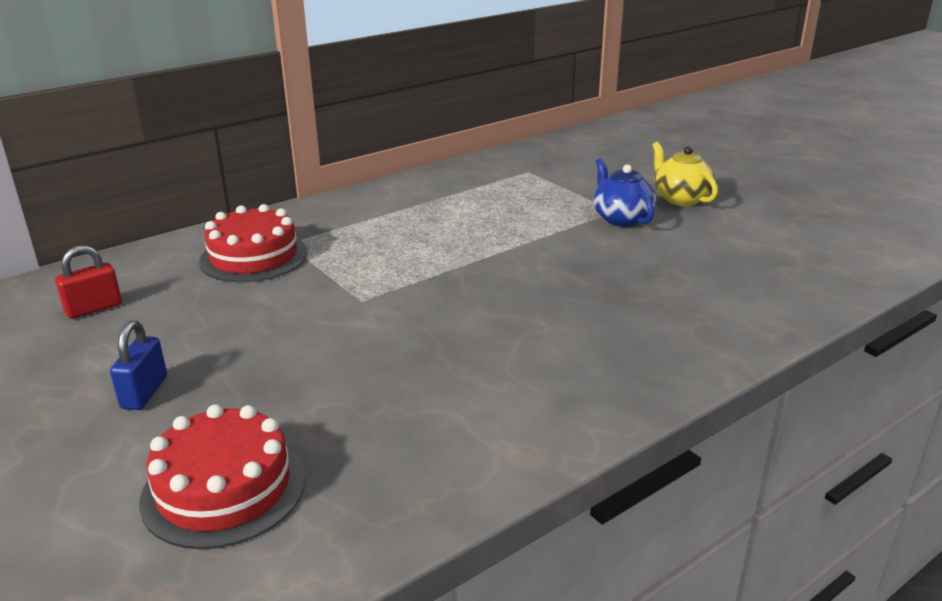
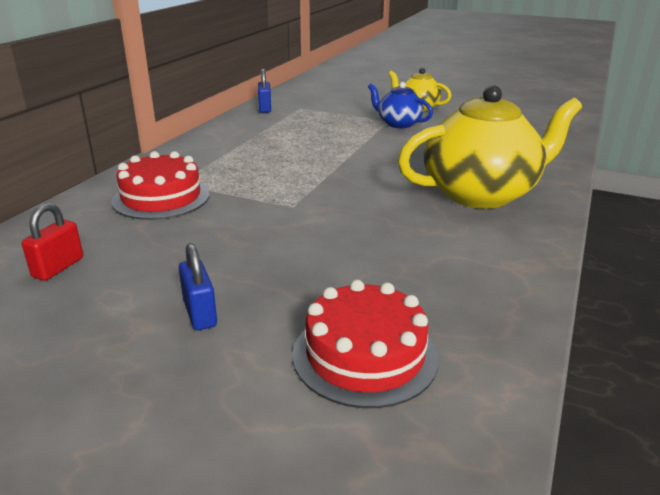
camera: 30 degrees left, 0 degrees up
(486, 165) = (265, 108): none -> blue padlock
(594, 344) = (481, 194): none -> yellow teapot

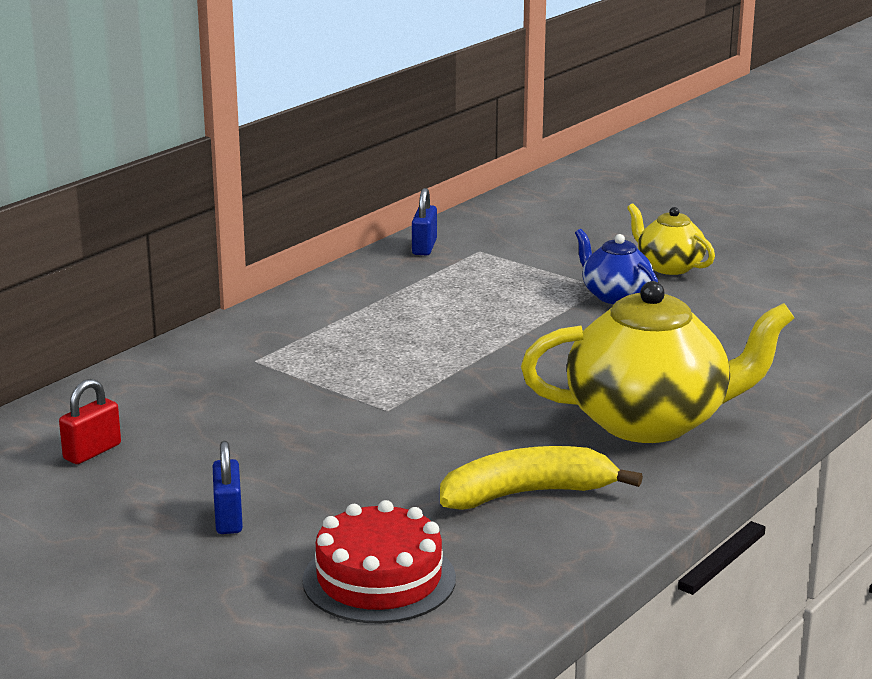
camera: 15 degrees right, 5 degrees down
(161, 197) = (227, 379): red cake -> none
(437, 256) = (527, 494): none -> yellow banana

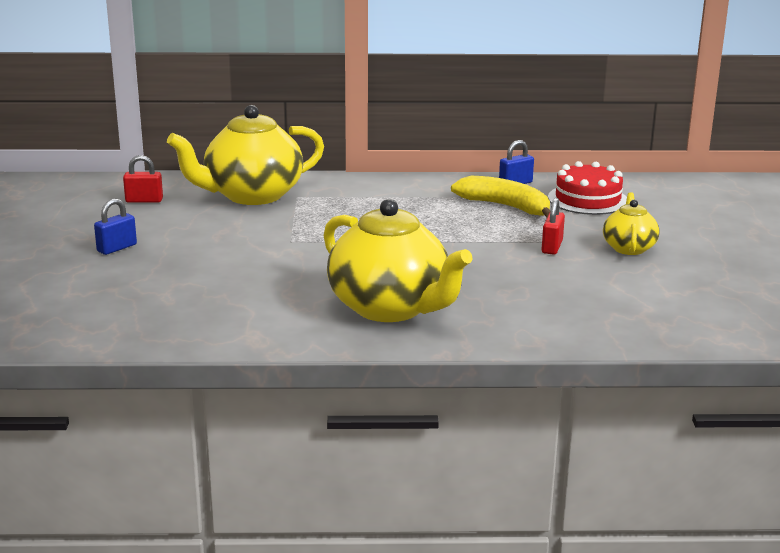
camera: 50 degrees right, 0 degrees up
(202, 383) = (252, 195): none -> yellow teapot
(379, 579) = (98, 299): red cake -> red cake (587, 199)
(527, 494) = (244, 304): yellow banana -> yellow banana (505, 206)
(615, 295) = (552, 247): blue teapot -> red padlock

